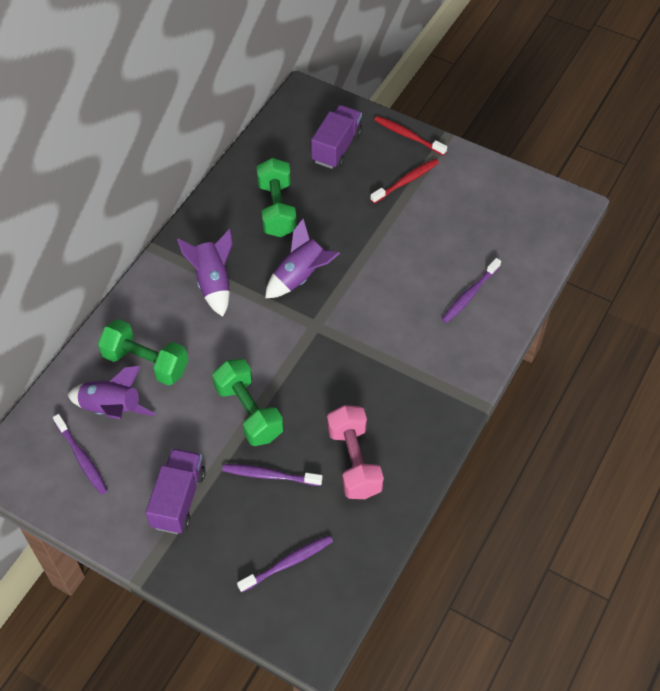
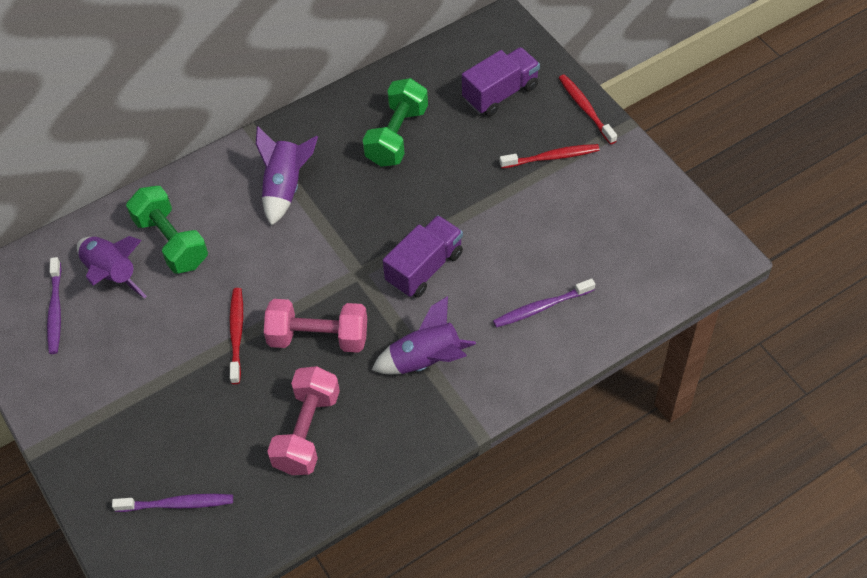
camera: 30 degrees right, 0 degrees up
(178, 499) = (116, 391): purple truck -> purple truck (424, 268)
(249, 412) = (237, 334): green dumbbell -> red toothbrush
(269, 475) = (216, 407): purple toothbrush -> none
(300, 277) = (376, 216): purple rocket -> purple rocket (426, 361)
(316, 387) = (318, 337): none -> pink dumbbell

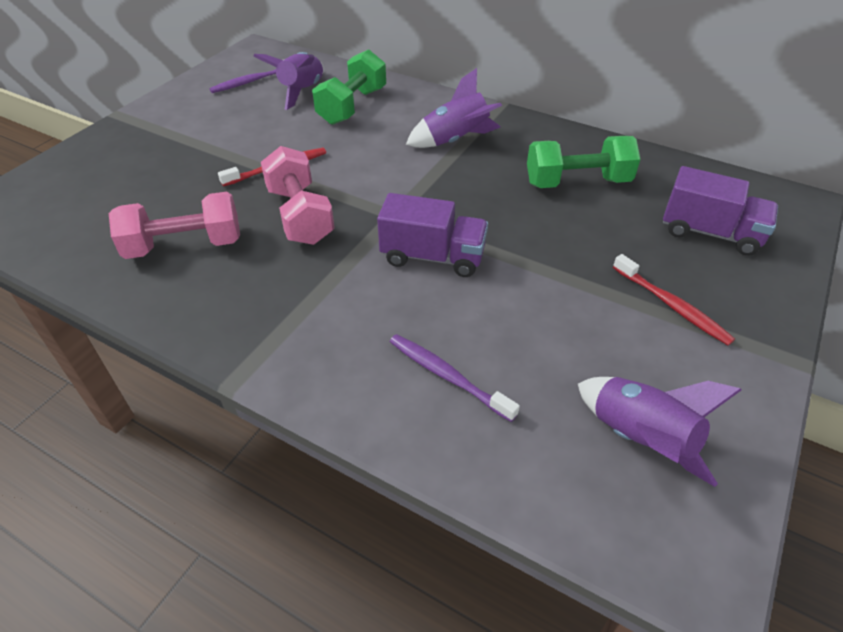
camera: 60 degrees right, 10 degrees down
(177, 504) = (79, 197): purple toothbrush -> none
(426, 361) = (312, 300): purple rocket -> purple rocket (639, 439)
(585, 109) = (774, 310): red toothbrush -> none

